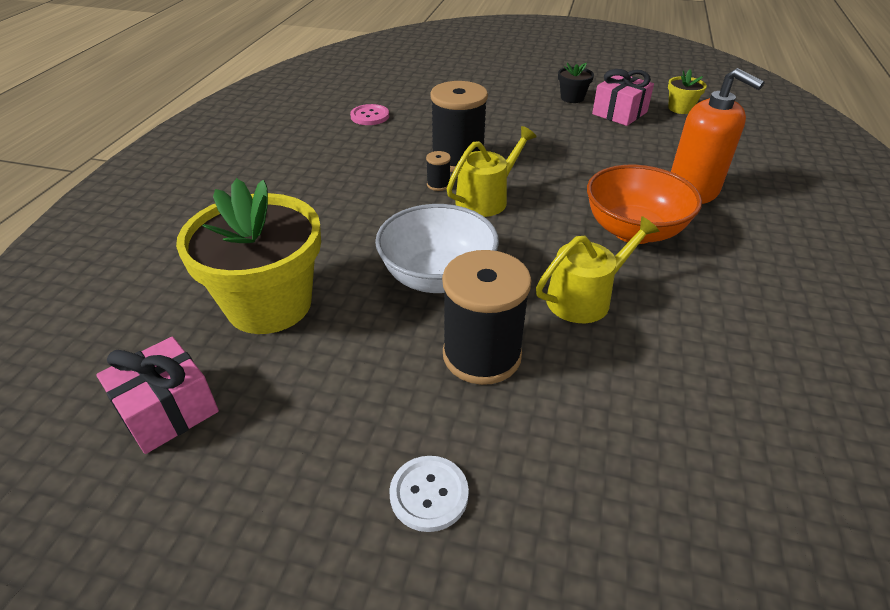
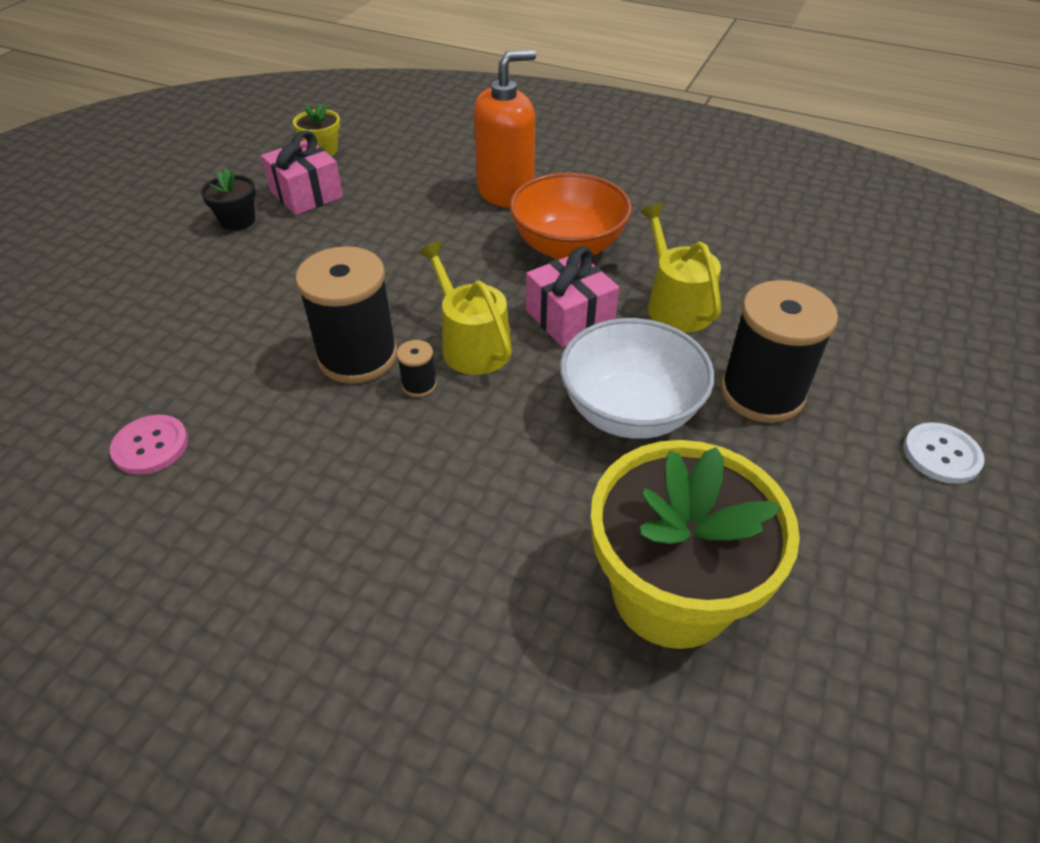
camera: 80 degrees left, 5 degrees up
(168, 410) = (879, 704): pink gift -> pink gift (570, 318)

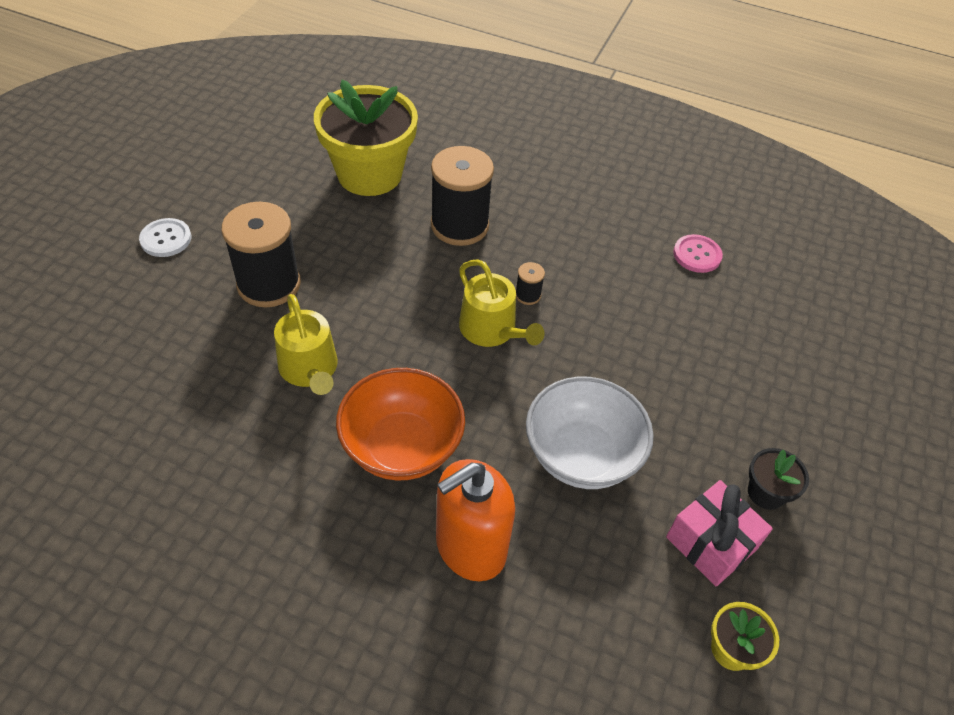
camera: 175 degrees right, 5 degrees up
(357, 356) = (581, 320): black spool -> black spool (459, 225)
(570, 318) = (408, 356): pink gift -> none
(630, 411) = (372, 272): white bowl -> white bowl (581, 455)

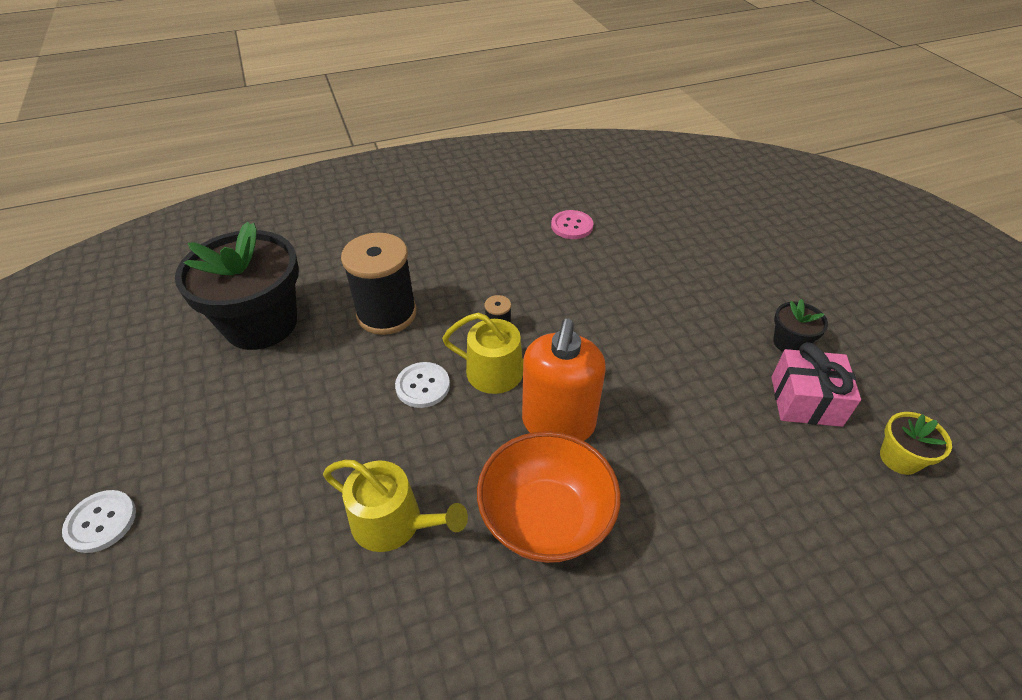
camera: 40 degrees left, 5 degrees down
(269, 284) = (268, 480): black spool -> none
(369, 174) = (261, 324): yellow flower pot -> black flower pot
(425, 296) = (423, 386): none -> white button
(470, 547) = (686, 548): orange soap dispenser -> orange soap dispenser (558, 423)
(581, 455) = (669, 411): white bowl -> none

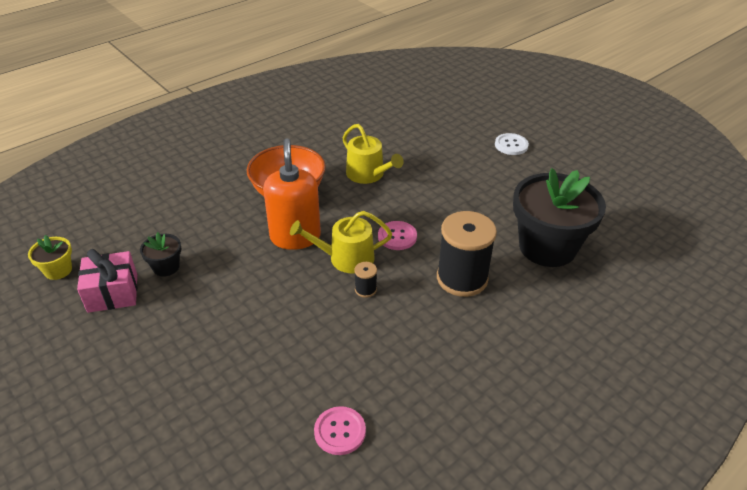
camera: 160 degrees right, 5 degrees down
(394, 523) = (368, 175): yellow watering can -> yellow watering can turned 135 degrees counterclockwise
(423, 386) = (397, 236): white button -> pink button
(789, 343) = (110, 340): black flower pot -> black flower pot (166, 267)

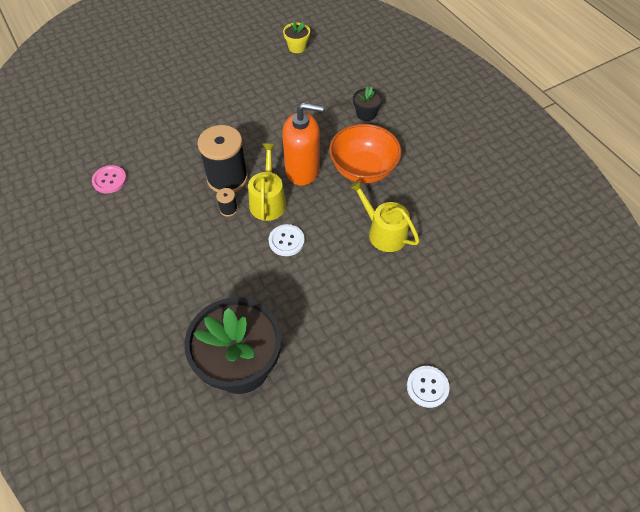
camera: 100 degrees right, 15 degrees up
(113, 293) = (267, 73): pink gift -> none
(166, 267) = (286, 97): black flower pot -> black flower pot (366, 114)
(368, 175) = (383, 232): yellow watering can -> yellow watering can turned 75 degrees clockwise
(397, 236) = (286, 241): pink button -> white button
(462, 278) = (220, 279): black spool -> black spool (227, 178)

